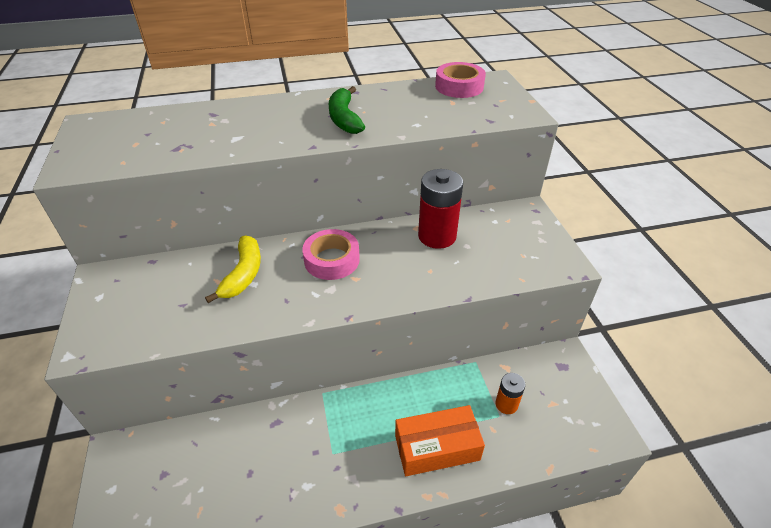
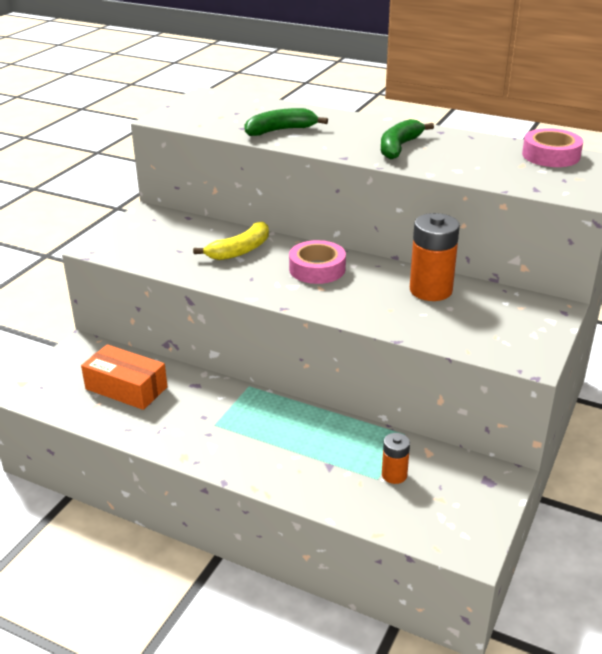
camera: 40 degrees right, 10 degrees down
(218, 138) = (280, 130): none -> green banana
(437, 236) = (430, 290): red battery -> orange battery
(437, 447) = (297, 466): orange box -> orange box (126, 388)

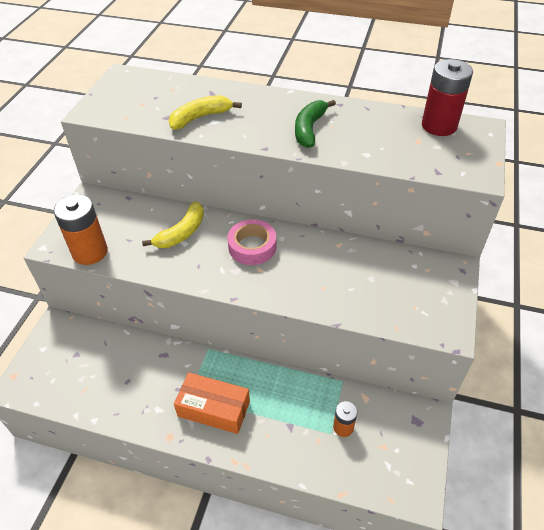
camera: 10 degrees left, 15 degrees up
(126, 388) = (105, 367): orange box -> orange box (214, 409)
(280, 130) = (200, 117): green banana -> yellow banana
(430, 290) = (351, 259): orange battery -> orange battery (90, 252)
(550, 155) = (439, 126): pink tape -> red battery

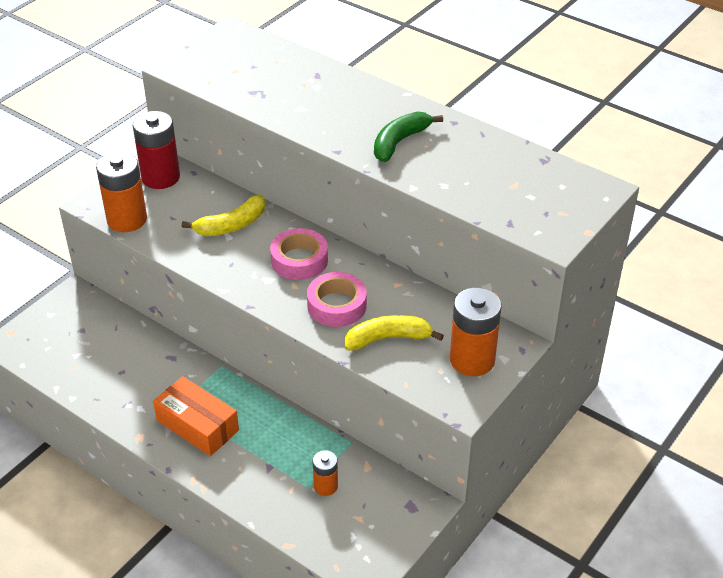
camera: 20 degrees right, 5 degrees down
(200, 117) = (288, 101): yellow banana -> yellow banana (388, 338)
(303, 276) = (337, 305): none -> pink tape
(433, 290) = (472, 360): none -> orange battery
(439, 126) = (551, 174): red battery -> red battery (160, 177)

